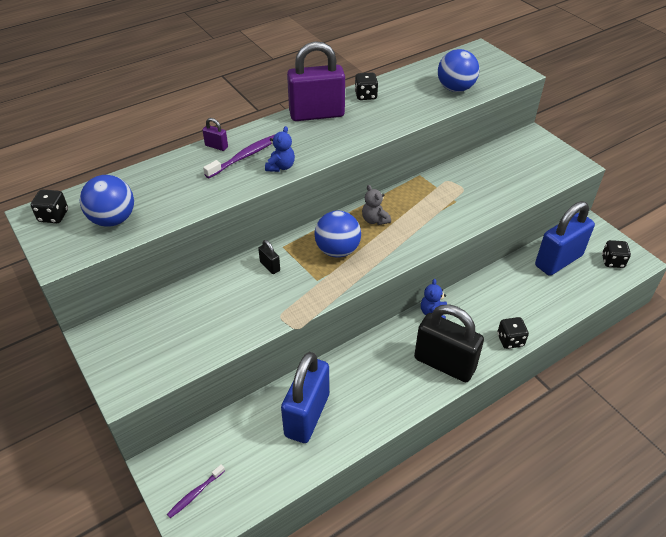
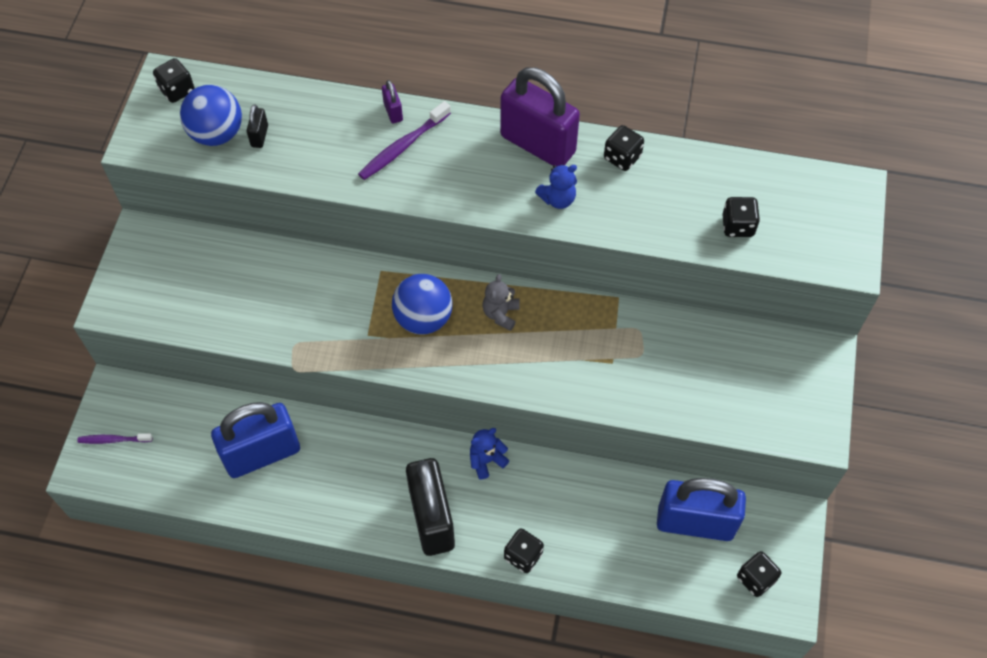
camera: 45 degrees right, 15 degrees up
(244, 157) = (403, 147): purple toothbrush -> purple toothbrush turned 135 degrees clockwise
(270, 266) = (344, 283): black padlock -> black padlock (259, 136)
(281, 167) = (421, 187): blue teddy bear -> blue teddy bear (558, 199)
(455, 89) = (737, 226): blue ball -> black dice

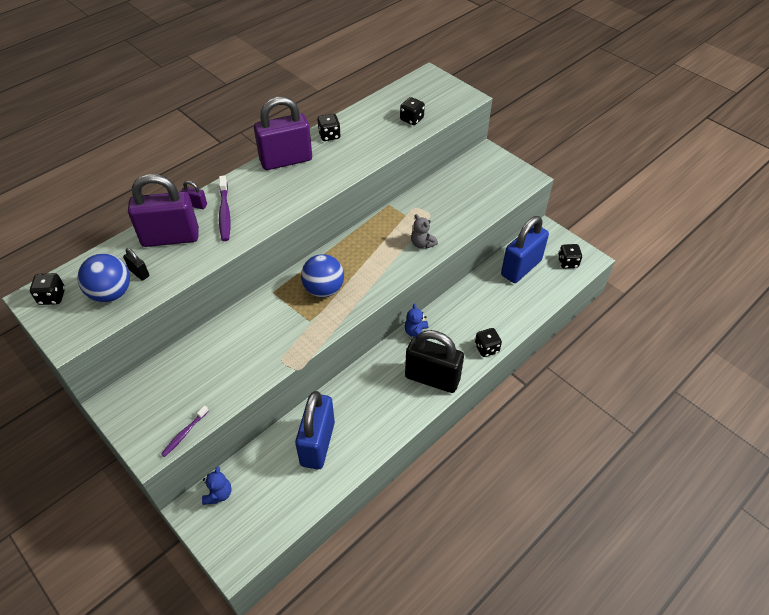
camera: 55 degrees left, 10 degrees down
(113, 440) = (229, 530): purple toothbrush -> purple toothbrush (184, 434)
(327, 126) = (170, 238): none -> purple padlock
(501, 314) = (353, 255): grey teddy bear -> grey teddy bear (422, 243)
(558, 199) = (329, 171): blue teddy bear -> blue teddy bear (218, 494)

